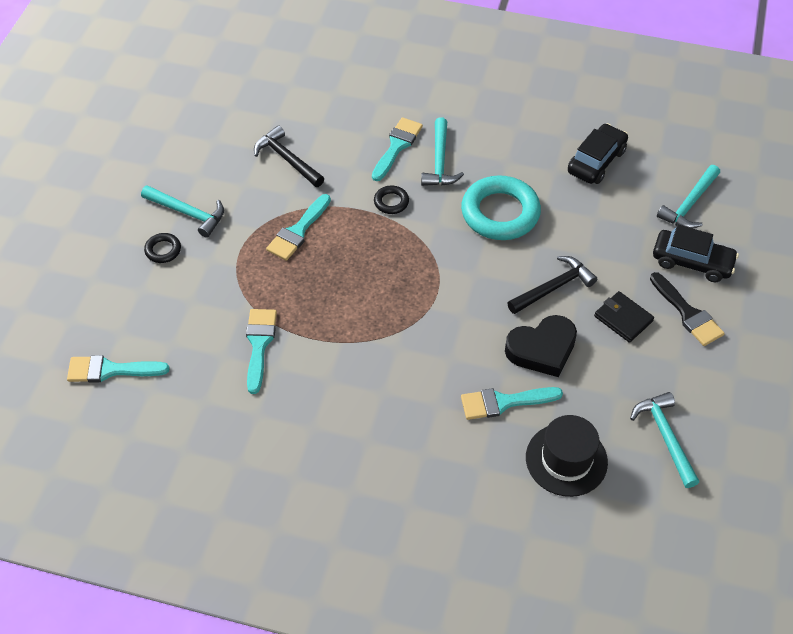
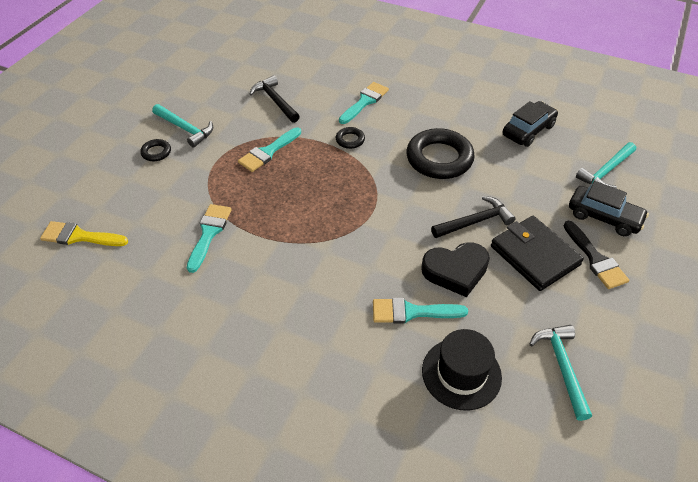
camera: 10 degrees right, 5 degrees down
(110, 370) = (79, 236): turquoise brush -> yellow brush
(440, 161) = (397, 116): turquoise hammer -> none
(500, 213) = (439, 158): turquoise ring -> black ring
(623, 318) = (534, 255): black wallet -> black wallet, size x1.67

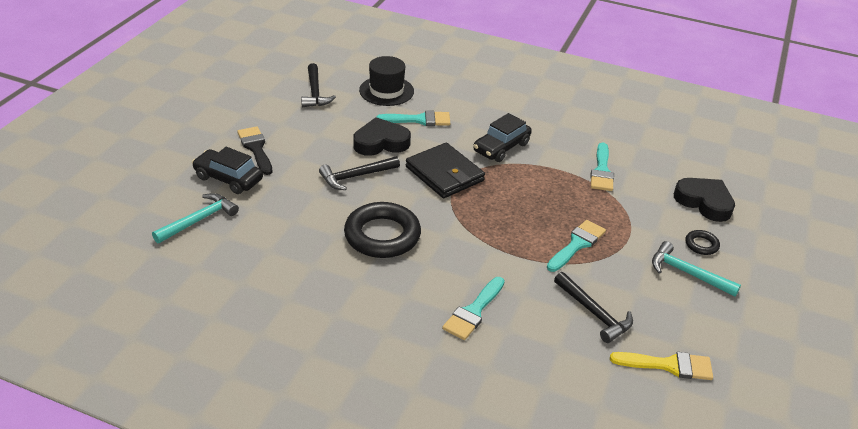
camera: 175 degrees right, 10 degrees down
(79, 236) = (715, 170): yellow brush -> yellow brush (669, 365)
(122, 195) = (704, 202): none -> black heart
(350, 140) = (486, 258): black ring -> none
(528, 130) = (266, 269): black car -> black car (501, 147)
(534, 255) = (309, 151): black wallet -> black wallet (444, 174)
(562, 367) = (315, 92): turquoise hammer -> black hammer

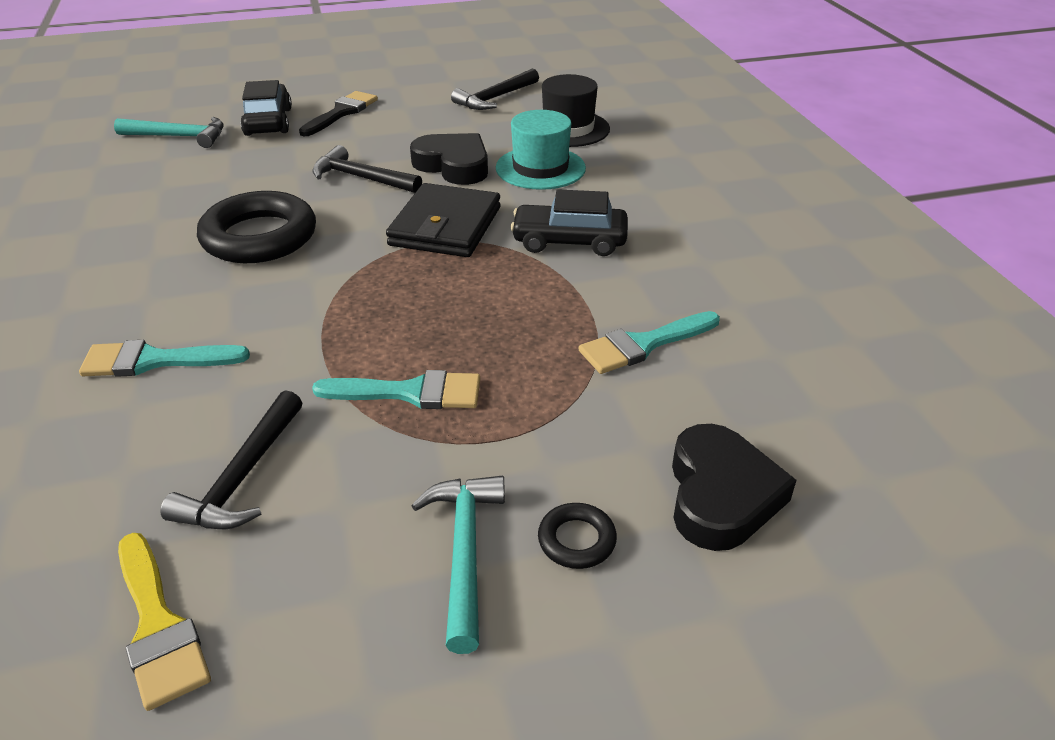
camera: 55 degrees right, 0 degrees up
(419, 120) = (540, 168): turquoise brush -> turquoise hat

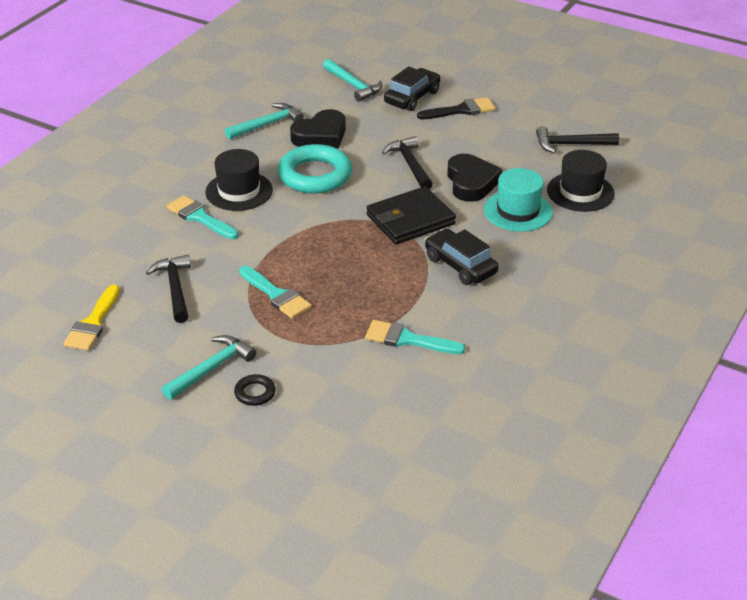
camera: 45 degrees right, 0 degrees up
(112, 214) = (267, 124): none -> turquoise hammer
(174, 301) = (239, 191): none -> black hat
(243, 476) = (175, 289): black hammer -> black hammer turned 105 degrees clockwise
(259, 237) = (315, 175): black ring -> turquoise ring
(721, 495) = (334, 418): black heart -> black heart (321, 136)

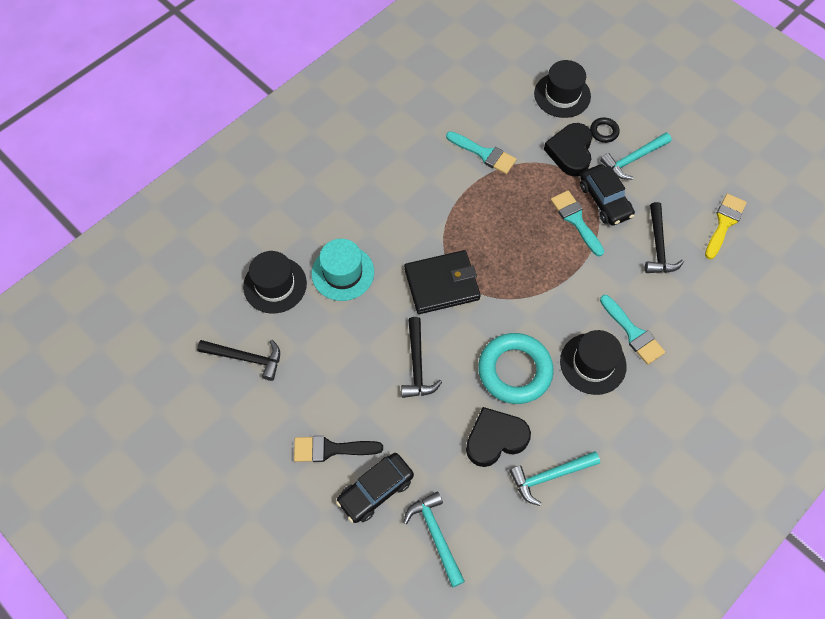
camera: 165 degrees left, 25 degrees up
(322, 428) = (562, 95): none -> black hat
(460, 265) = (418, 219): black car -> black car (604, 200)
(471, 182) = (368, 323): black heart -> black heart (570, 152)

